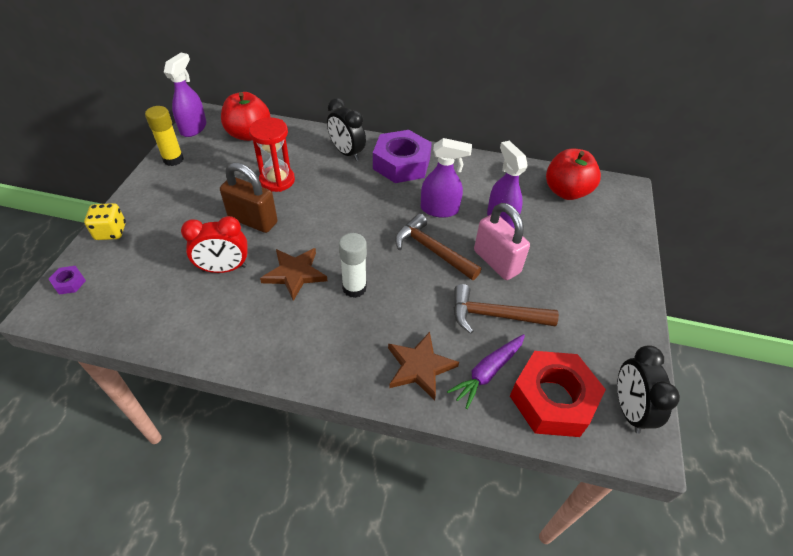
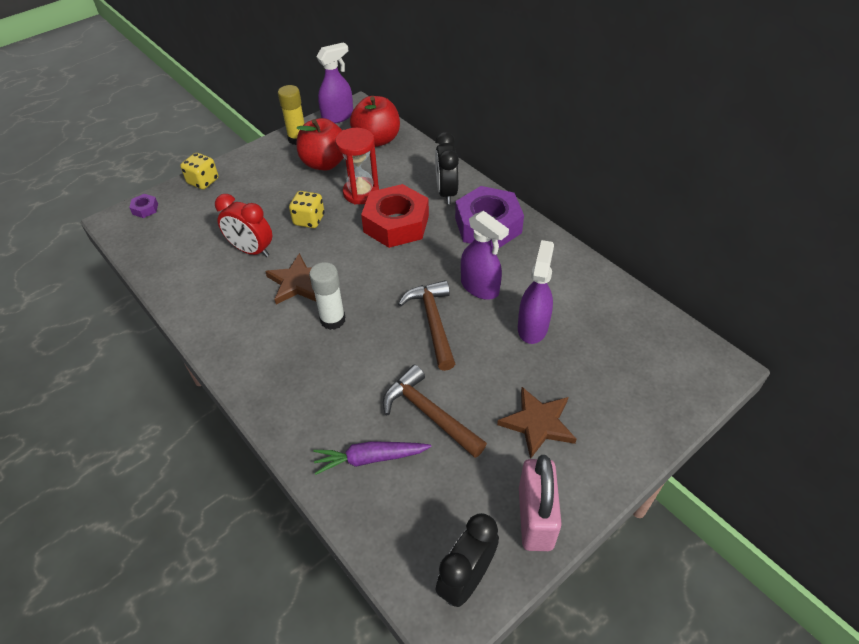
camera: 40 degrees right, 0 degrees up
(253, 220) = (309, 220): brown padlock -> yellow dice
(419, 367) = (319, 417): brown star -> brown star (538, 423)
(496, 262) = (484, 366): pink padlock -> pink padlock (535, 518)
(552, 399) = (403, 520): red nut -> red nut (396, 224)
(566, 191) = (639, 334): red apple -> red apple (325, 163)

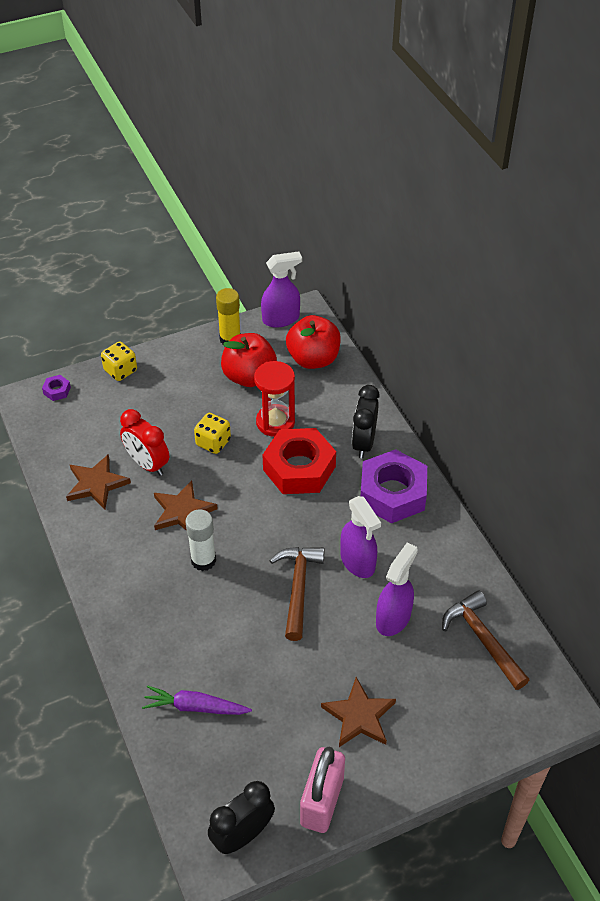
camera: 15 degrees right, 0 degrees up
(205, 277) = (96, 484): none -> brown star
(429, 413) = (262, 679): brown hammer -> brown hammer (482, 639)

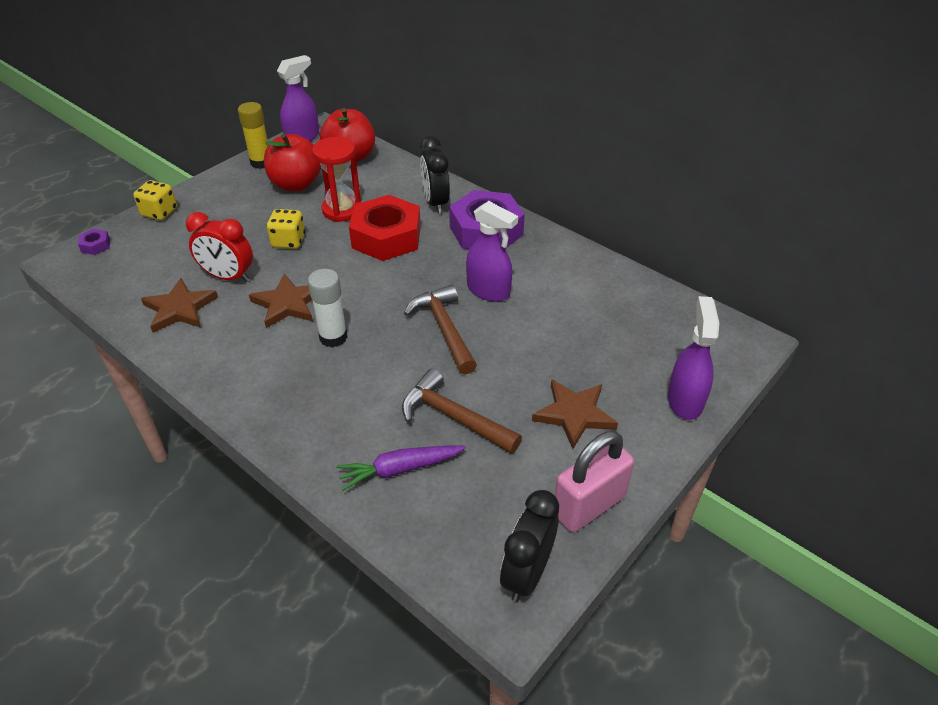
camera: 25 degrees left, 5 degrees down
(322, 801) = (589, 505): pink padlock -> pink padlock turned 60 degrees clockwise
(393, 618) = (551, 323): purple spray bottle -> purple spray bottle (685, 400)
(482, 639) = (642, 313): brown hammer -> brown hammer (453, 417)

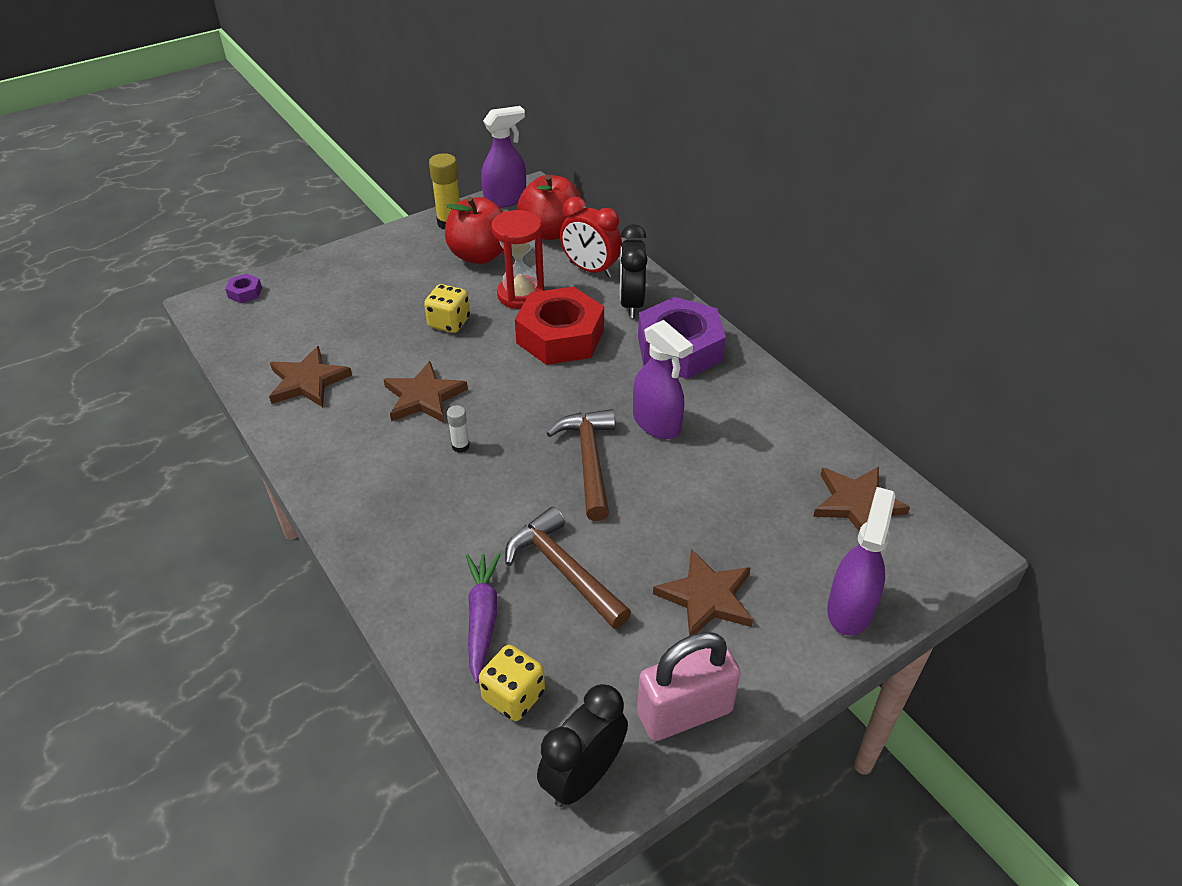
camera: 15 degrees right, 0 degrees up
(159, 212) = (322, 265): yellow dice -> yellow dice (513, 696)
(228, 277) = (370, 353): red clock -> red clock (590, 269)
(333, 337) = (460, 446): white glue stick -> white glue stick, size x0.54
(400, 469) = (482, 618): purple carrot -> purple carrot turned 90 degrees clockwise
(662, 322) = (857, 504): none -> brown star

